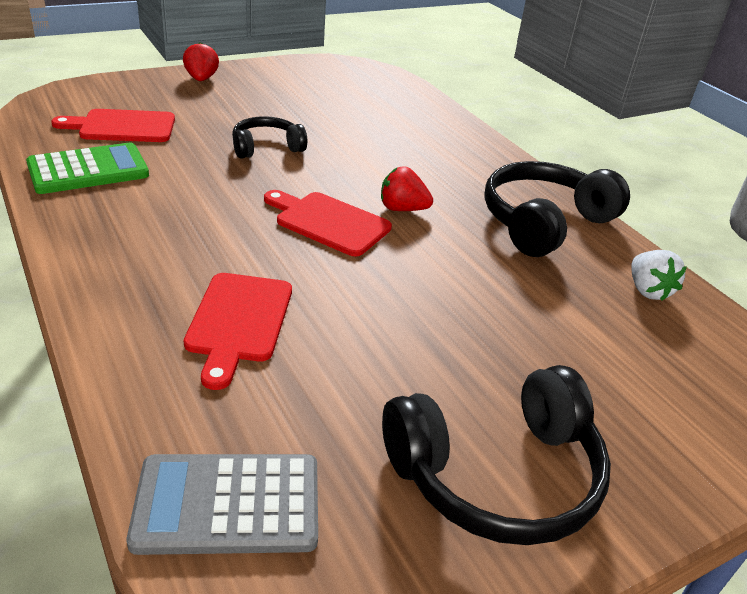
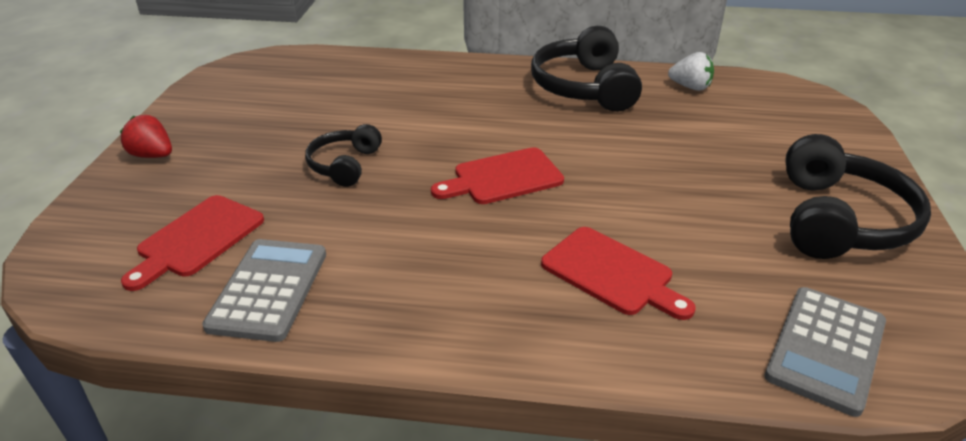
camera: 50 degrees left, 0 degrees up
(88, 170) = (268, 290): green calculator -> grey calculator
(402, 209) = (514, 136): red strawberry -> none

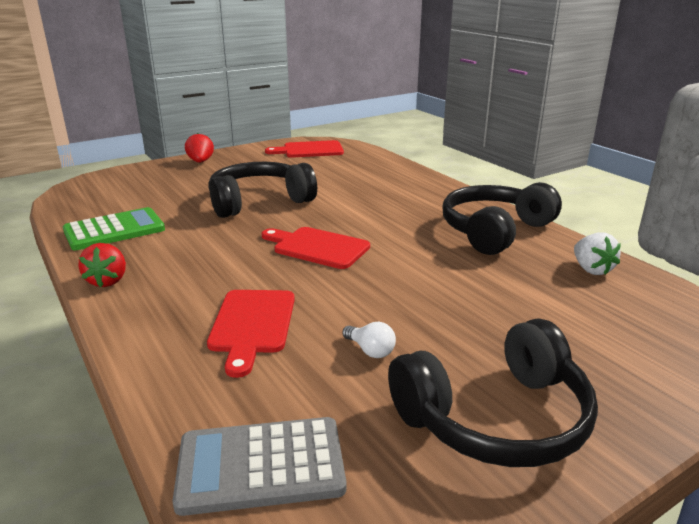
camera: 50 degrees right, 10 degrees down
(197, 239) = (140, 198): red cutting board -> red cutting board (309, 150)
(268, 290) = (114, 230): grey calculator -> green calculator
(344, 165) = (259, 201): black headphones -> black headphones, size x1.74
(408, 336) = (108, 281): none -> red strawberry
(712, 231) = (370, 350): none -> white light bulb

